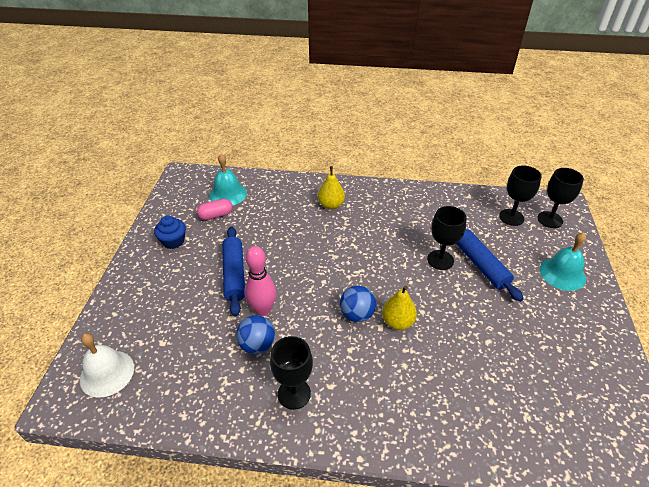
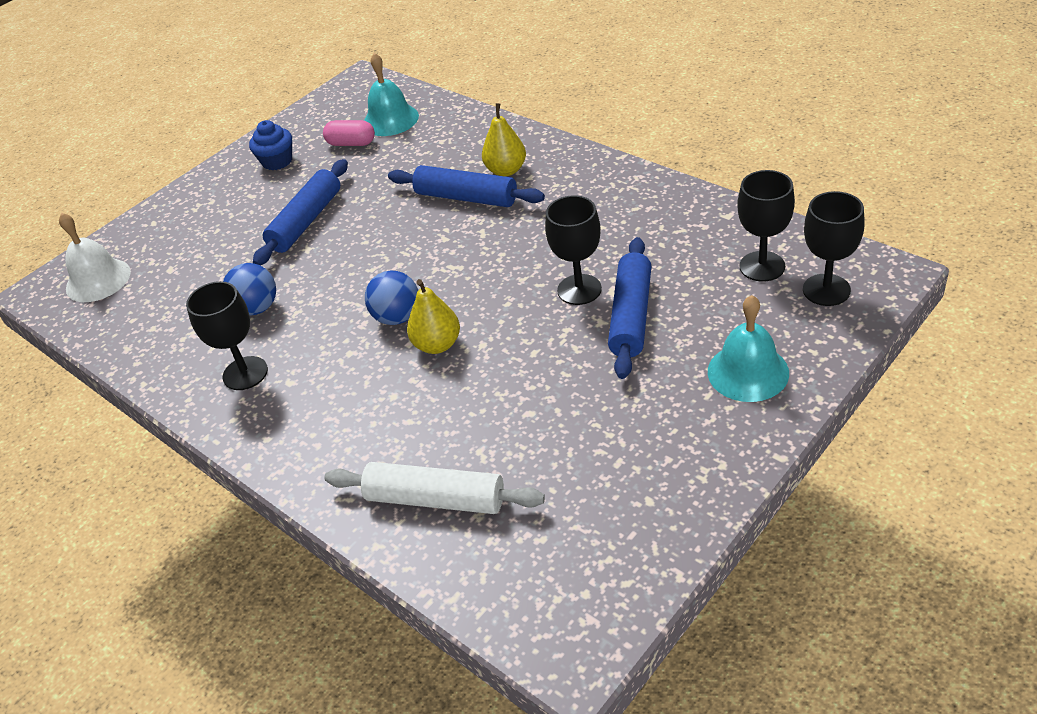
camera: 40 degrees right, 0 degrees up
(263, 310) = (298, 272): pink bowling pin -> none
(324, 227) = (466, 197): none -> blue rolling pin
(495, 419) = (435, 499): none -> white rolling pin

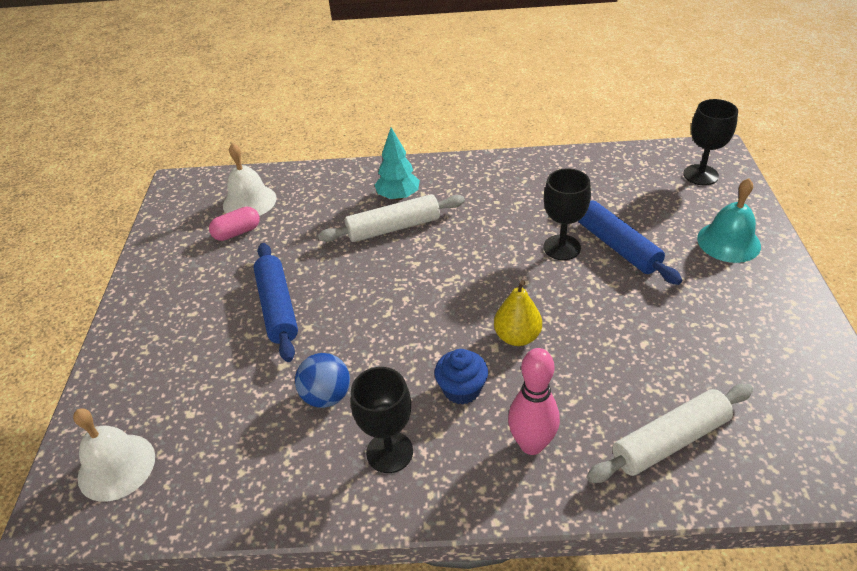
camera: 45 degrees left, 0 degrees up
(277, 161) = (182, 276): blue cupcake -> blue cupcake (462, 389)
(337, 431) = (531, 444): none -> pink bowling pin
(390, 120) = (249, 201): turquoise bell -> white bell
(397, 317) = (459, 335): blue ball -> none
(466, 197) = (393, 227): blue rolling pin -> white rolling pin
(506, 170) = (398, 196): yellow pear -> turquoise tree
(762, 266) = (648, 179): black goblet -> none

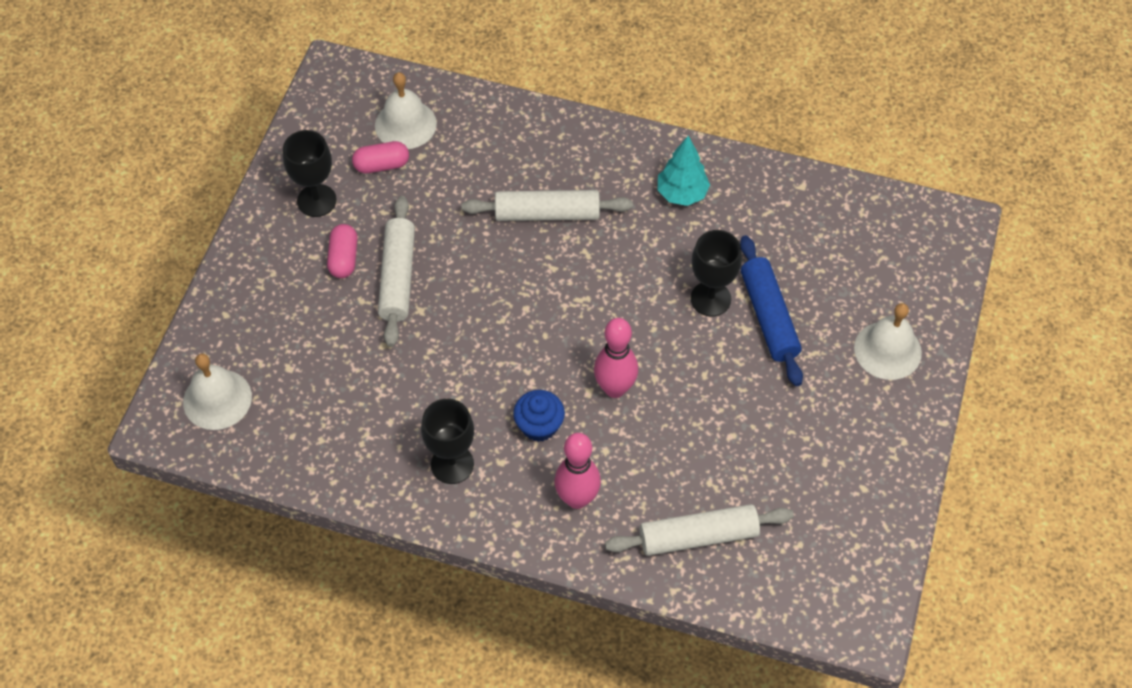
camera: 15 degrees right, 15 degrees up
(222, 307) = (344, 258): none -> pink capsule
(278, 307) = (398, 277): blue rolling pin -> white rolling pin
(326, 396) = (415, 391): blue ball -> none
(398, 196) = (568, 171): turquoise tree -> turquoise tree (682, 194)
(517, 337) = (615, 388): yellow pear -> pink bowling pin
(700, 175) = (916, 252): black goblet -> black goblet (316, 200)
(728, 242) = (887, 350): turquoise bell -> white bell

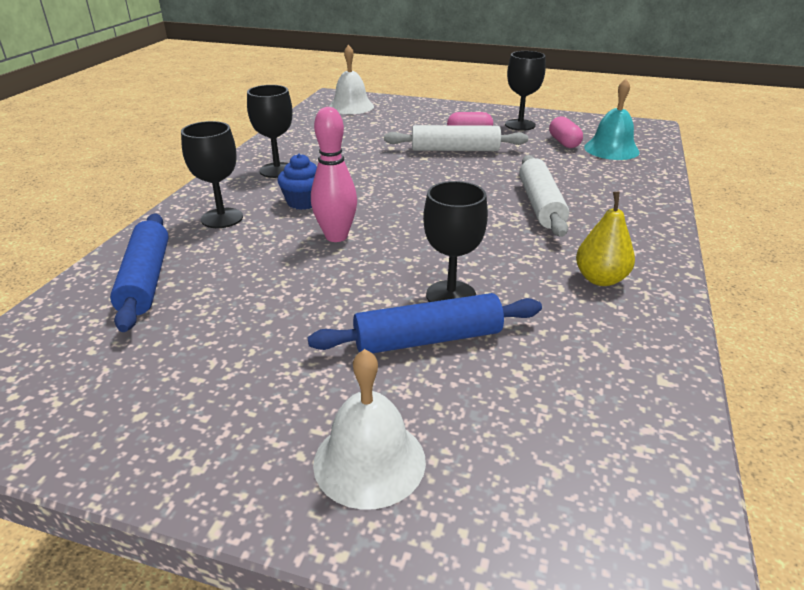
camera: 90 degrees right, 25 degrees down
(405, 124) = (611, 149): white bell -> turquoise bell
(577, 499) = (222, 218): pink bowling pin -> black goblet
(682, 194) = (600, 279): turquoise tree -> yellow pear
(698, 536) = (145, 280): white rolling pin -> blue rolling pin

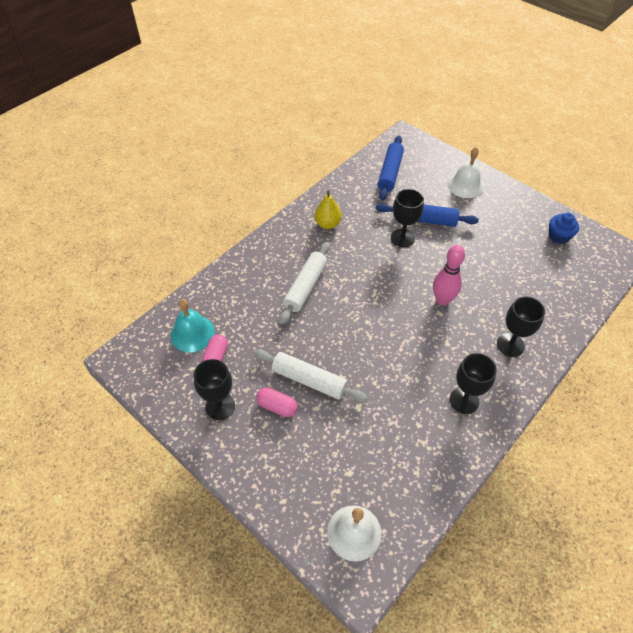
camera: 155 degrees left, 20 degrees up
(145, 280) = (552, 299): blue rolling pin -> blue rolling pin (390, 173)
(303, 202) = (453, 345): blue cupcake -> blue cupcake (558, 236)

